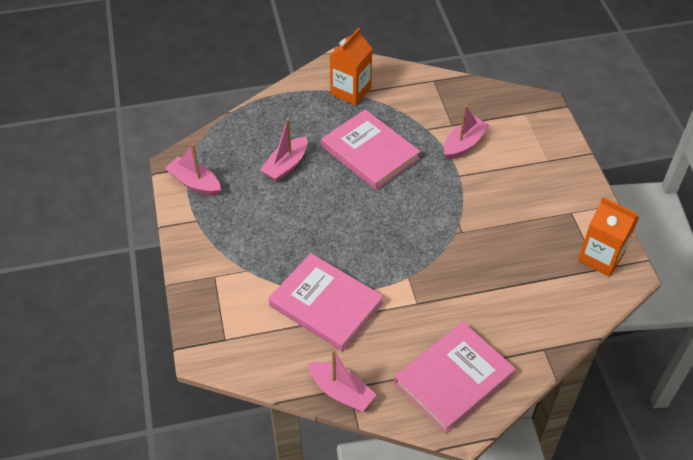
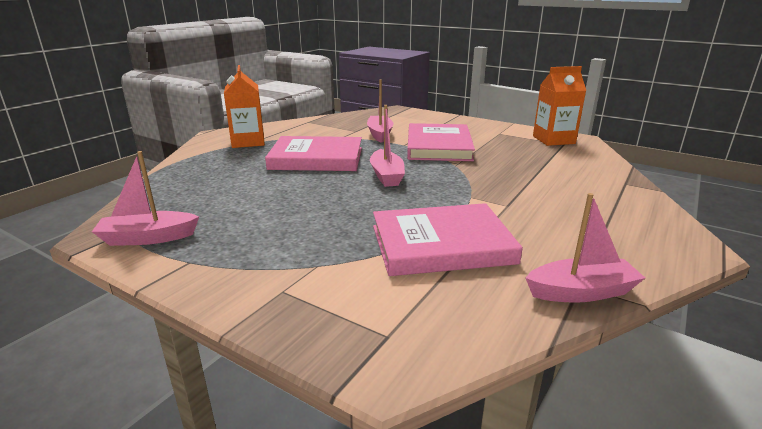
camera: 45 degrees left, 25 degrees down
(286, 165) = (248, 189): pink boat -> pink boat (386, 176)
(453, 379) = (624, 227): pink book -> pink book (438, 146)

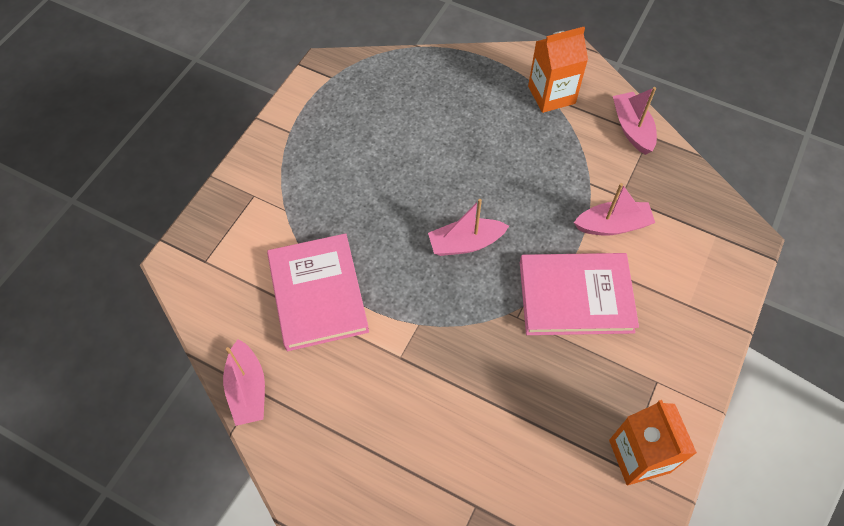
camera: 85 degrees right, 35 degrees up
(148, 238) = (322, 95): pink boat -> pink boat (632, 128)
(316, 158) = (508, 171): pink book -> none

